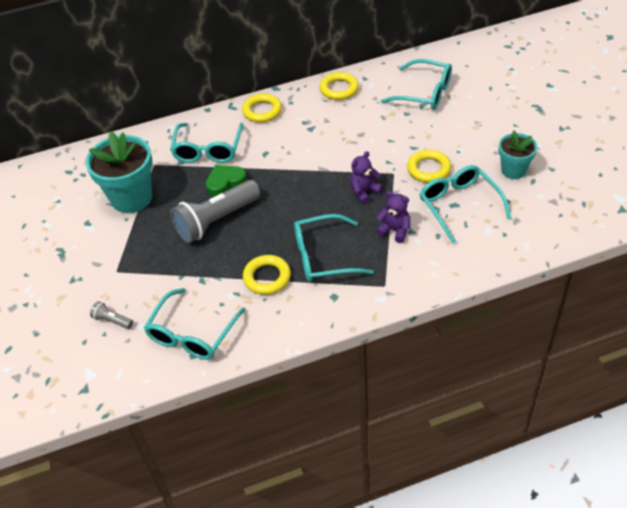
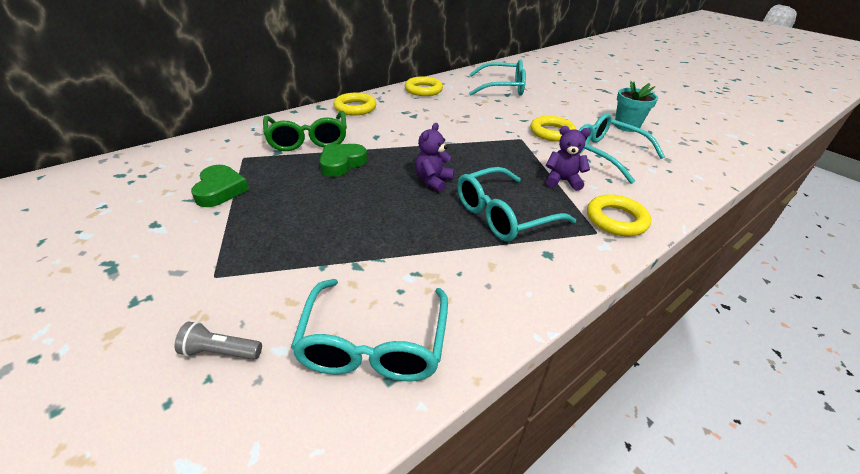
camera: 25 degrees left, 10 degrees down
(132, 198) = (220, 190): turquoise flower pot -> green heart
(208, 150) = (308, 139): turquoise glasses -> green glasses
(216, 220) = (347, 198): grey flashlight -> none
(267, 277) = (447, 247): yellow ring -> yellow ring (616, 220)
(364, 192) = (504, 154): purple teddy bear -> purple teddy bear (433, 181)

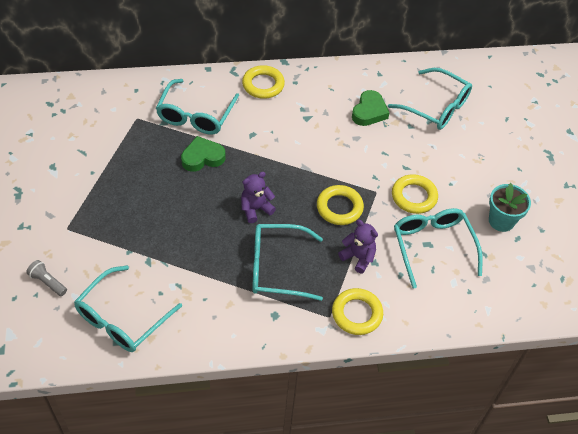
camera: 30 degrees right, 15 degrees up
(220, 190) = (104, 150): green heart -> green heart (369, 112)
(308, 139) = (195, 115): green glasses -> turquoise glasses
(423, 90) = (349, 80): yellow ring -> yellow ring (339, 207)

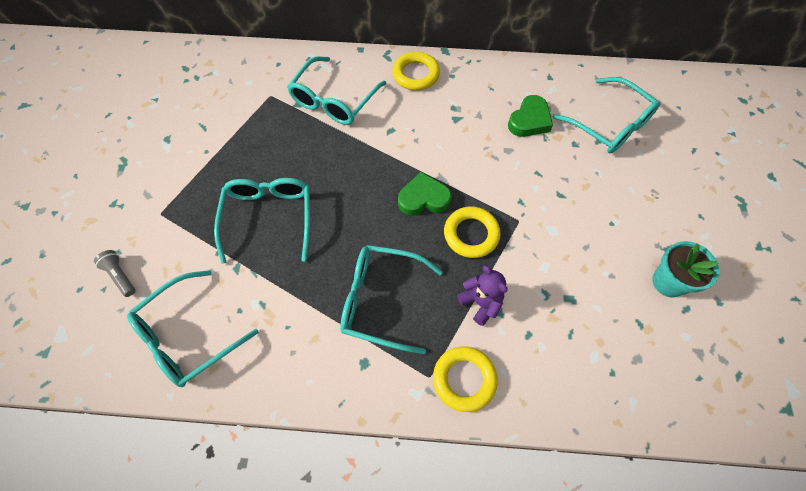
camera: 15 degrees right, 10 degrees up
(202, 157) = (329, 150): green heart -> green heart (423, 198)
(255, 209) = (373, 221): purple teddy bear -> none
(414, 196) = (563, 233): yellow ring -> none
(432, 246) = (576, 303): turquoise glasses -> turquoise glasses (269, 218)

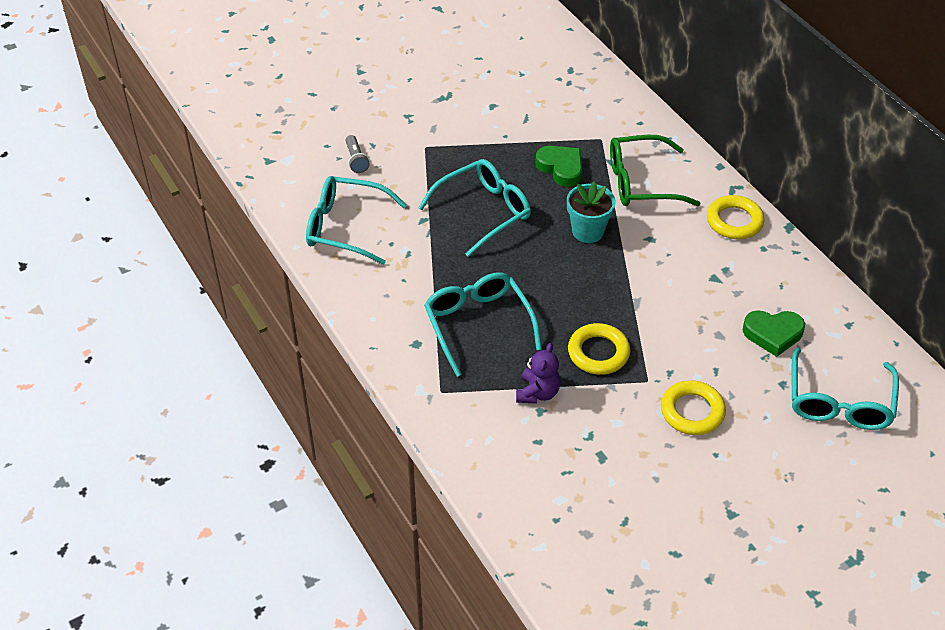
camera: 55 degrees right, 15 degrees down
(120, 276) = (356, 160): grey flashlight -> grey flashlight turned 150 degrees clockwise
(334, 100) = (641, 182): turquoise glasses -> green glasses
(423, 198) = (602, 300): green heart -> green heart (561, 168)
(464, 379) = (458, 415): yellow ring -> yellow ring (692, 411)
(668, 282) = (692, 527): turquoise flower pot -> turquoise flower pot (588, 231)

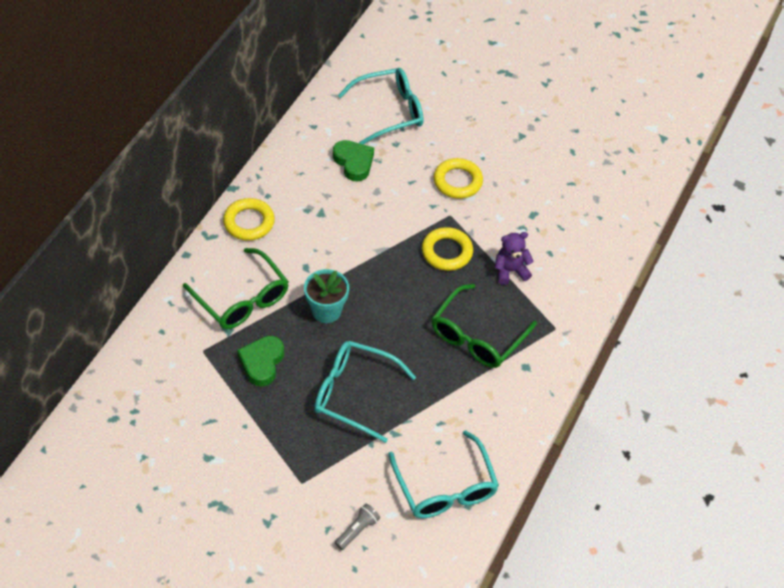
camera: 125 degrees left, 5 degrees up
(478, 324) = (477, 336): turquoise glasses -> green glasses

